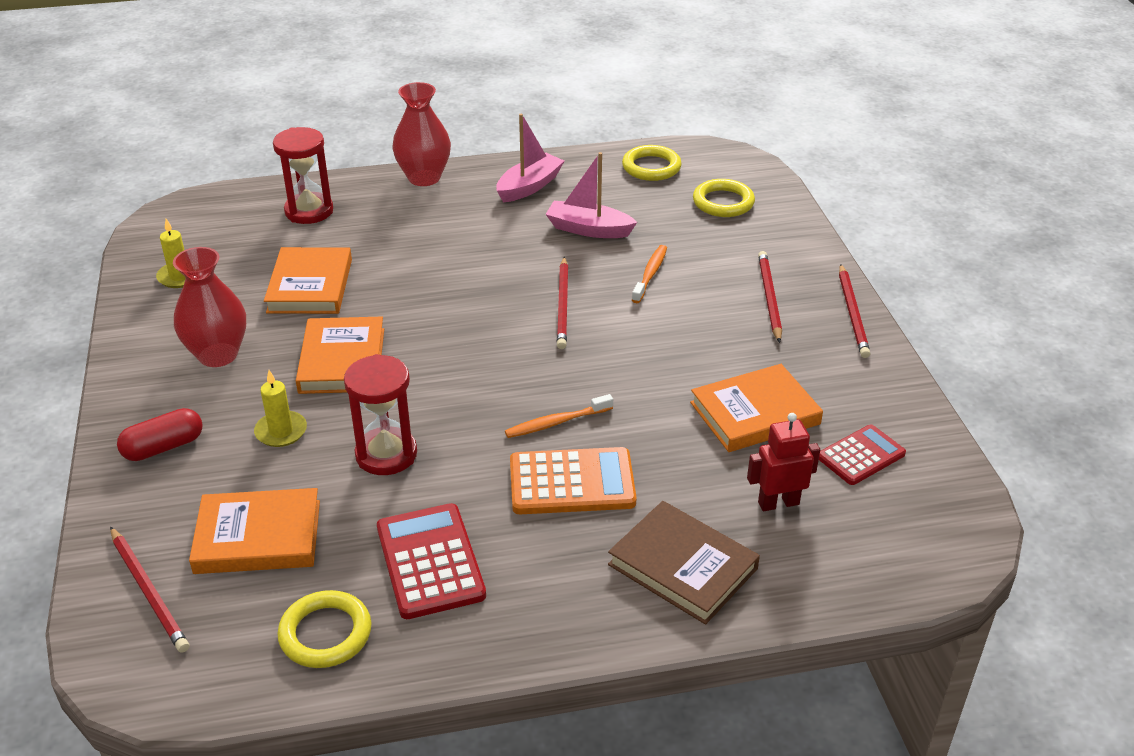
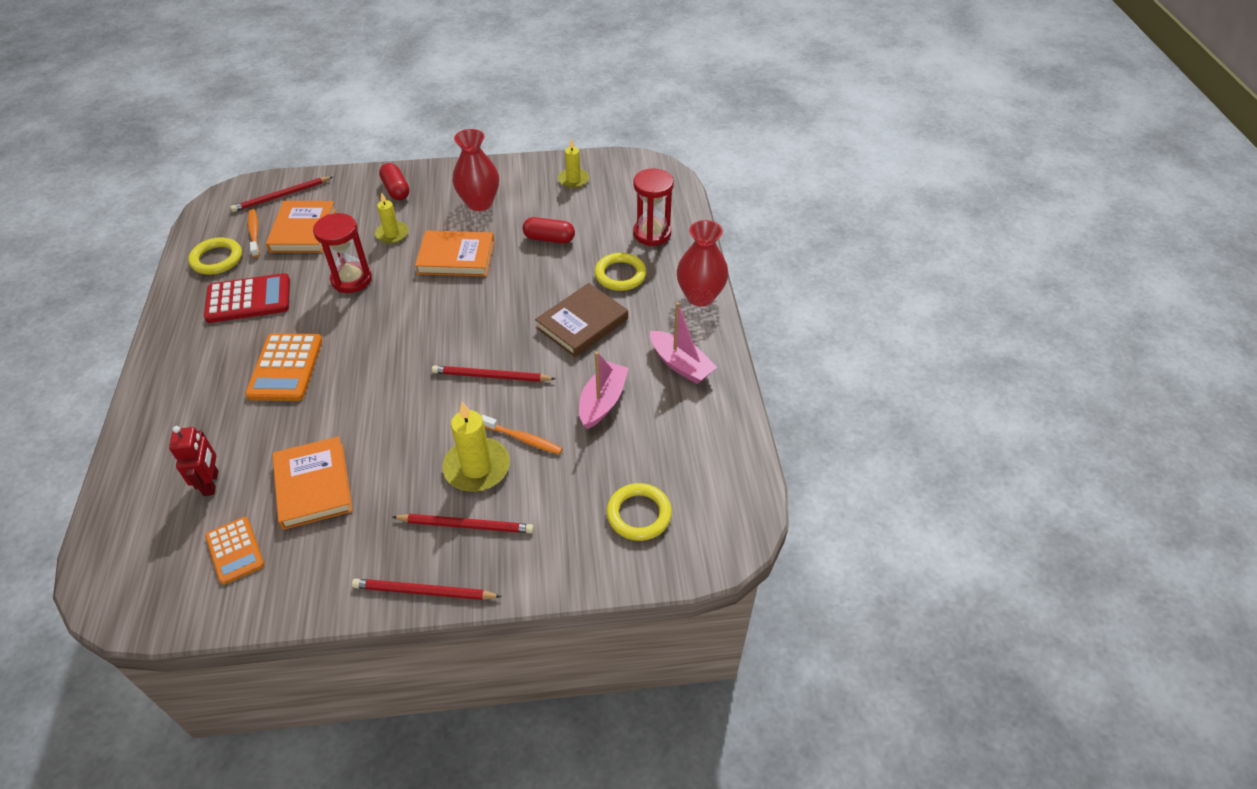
camera: 95 degrees right, 10 degrees up
(310, 286) = (549, 239): orange book -> red capsule
(557, 422) = (350, 364): orange toothbrush -> orange toothbrush (254, 233)
(651, 167) = (713, 461): yellow ring -> yellow ring (620, 275)
(682, 566) = (181, 418): brown book -> brown book (582, 323)
(696, 300) = (477, 467): none -> yellow candle
(861, 456) = (235, 550): red calculator -> orange calculator

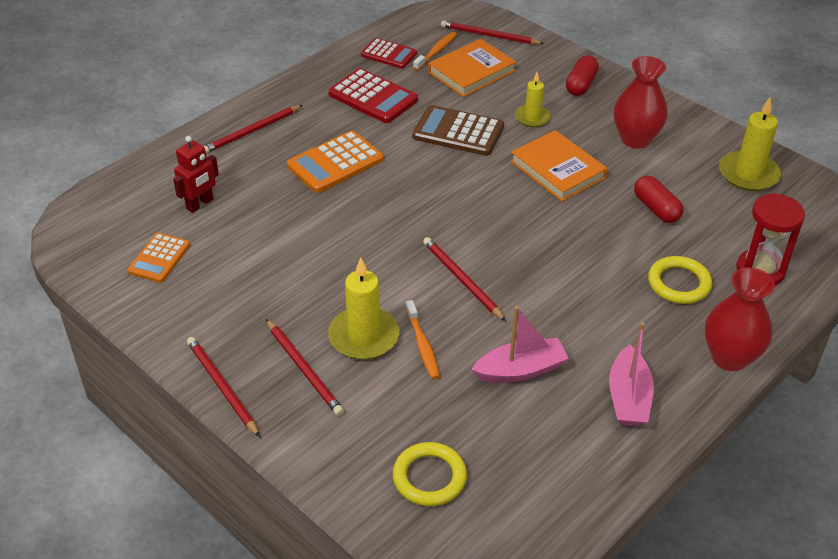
camera: 50 degrees right, 5 degrees down
(177, 396) = (251, 131): none -> red pencil
(217, 259) = (389, 54): yellow ring -> red calculator
(313, 485) = (251, 257): orange book -> none
(351, 279) = (458, 132): red hourglass -> brown calculator
(573, 180) = (748, 174): yellow candle -> yellow candle, size x1.60
(582, 323) = (589, 297): brown book -> none

